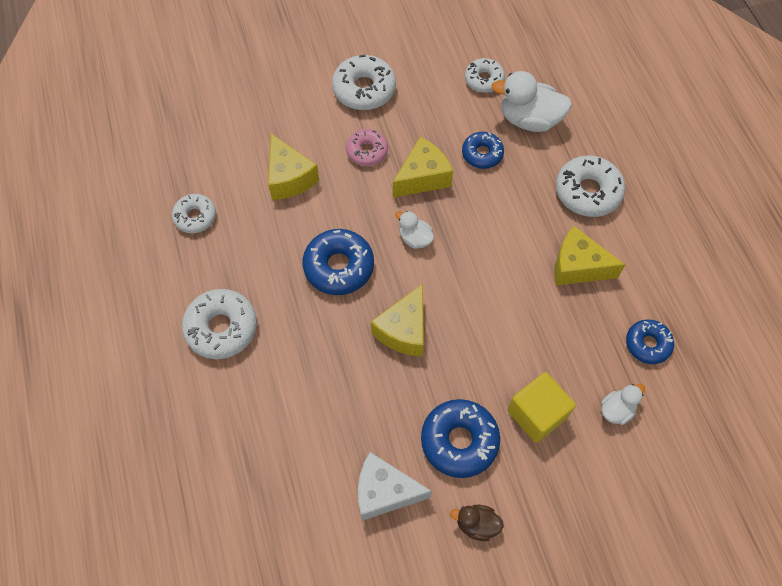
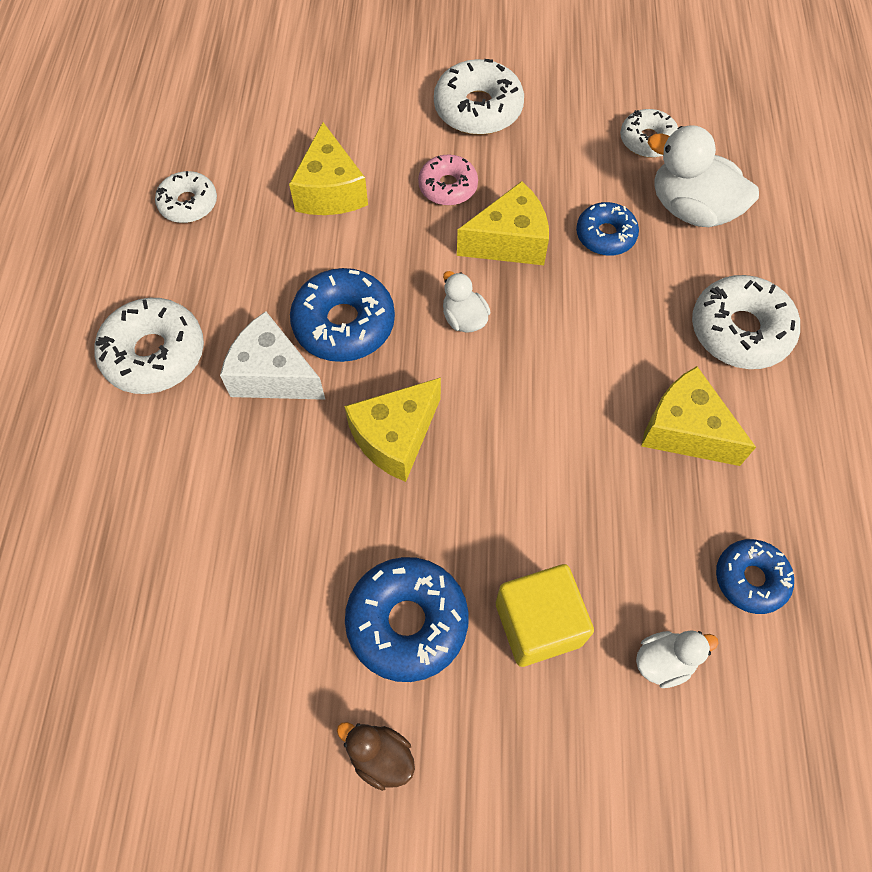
camera: 20 degrees right, 0 degrees up
(384, 492) = (269, 656): white cheese -> white cheese (273, 375)

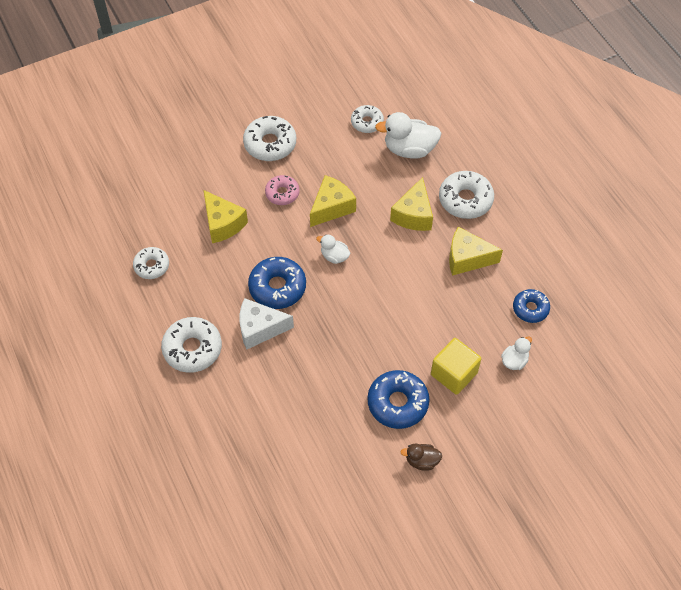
camera: 30 degrees left, 5 degrees down
(395, 437) = (339, 328): yellow cheese -> yellow cheese (413, 215)
(605, 235) = (376, 182): blue donut -> none

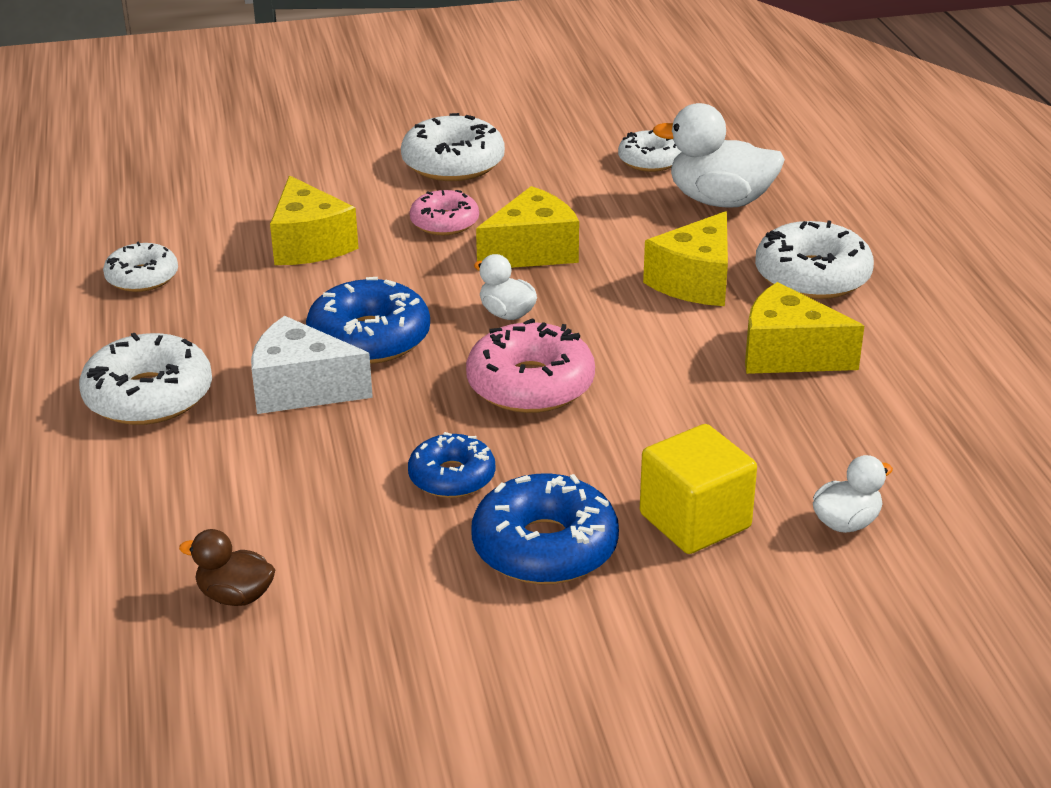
camera: 15 degrees right, 25 degrees down
(360, 303) = (530, 385): none -> pink donut
(421, 461) = (560, 655): brown duck -> brown duck (235, 596)
(530, 309) = (909, 447): blue donut -> blue donut (452, 477)

